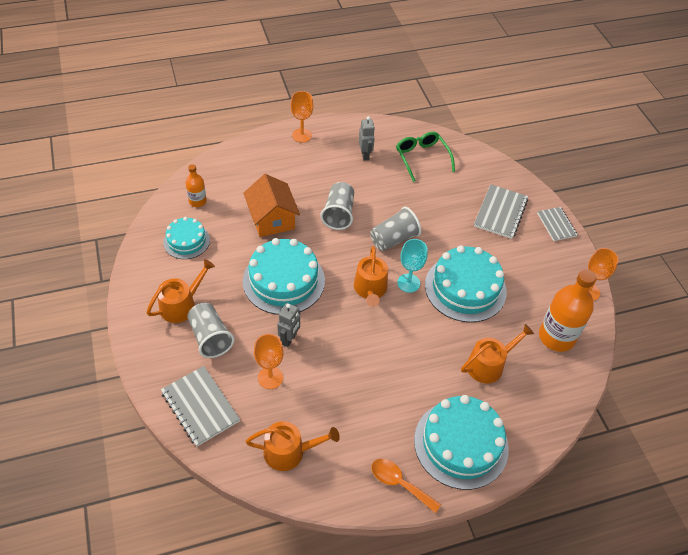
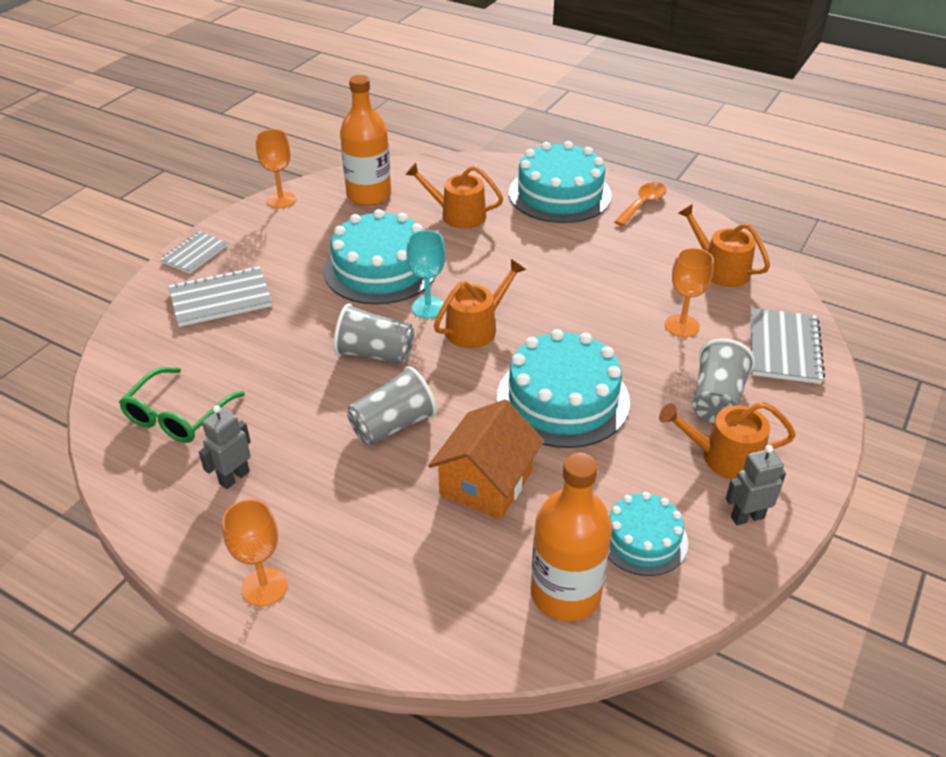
camera: 130 degrees left, 10 degrees down
(197, 201) = (565, 594): orange bottle -> orange bottle, size x1.89
(289, 339) = (624, 342): grey robot -> grey robot (747, 517)
(399, 483) = (643, 204): orange spoon -> orange spoon turned 135 degrees counterclockwise

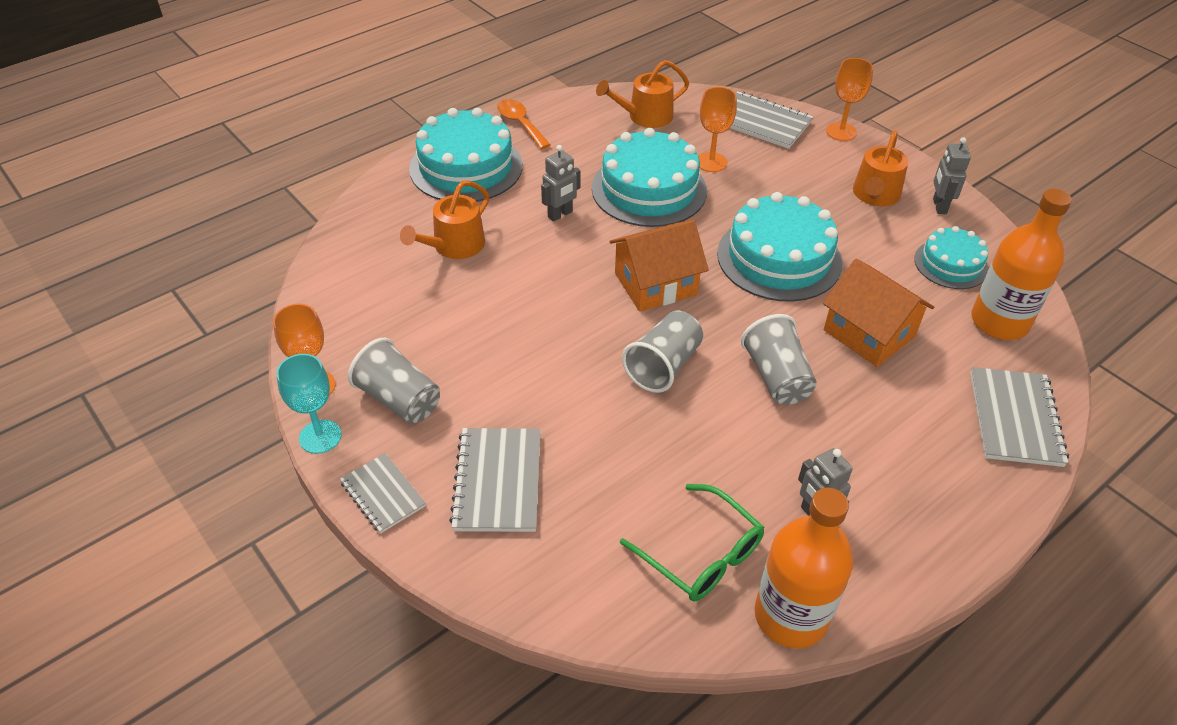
camera: 70 degrees left, 5 degrees up
(264, 587) = (966, 515): orange goblet -> orange goblet (841, 132)
(369, 195) = (363, 305): orange bottle -> orange bottle (790, 616)
(380, 269) = (518, 328): turquoise cake -> turquoise cake (649, 189)
(413, 619) = (1014, 418): none -> grey notebook
(428, 307) = (606, 309): turquoise goblet -> turquoise goblet (320, 437)
(476, 328) = (655, 284): orange watering can -> orange house
(533, 255) = (560, 214): none -> grey robot
(716, 399) = (810, 176): grey cup -> grey cup (399, 399)

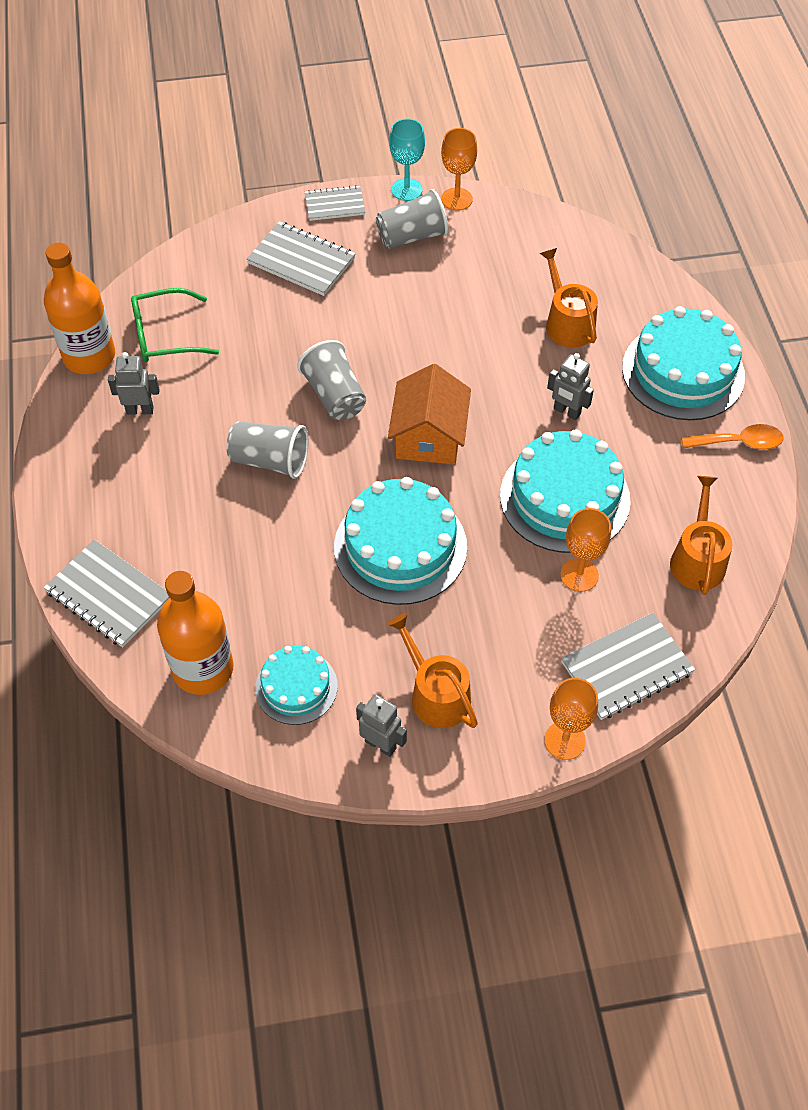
camera: 120 degrees right, 10 degrees up
(560, 214) = (566, 412): grey robot -> grey robot turned 45 degrees counterclockwise
(869, 333) = (265, 555): orange house -> none

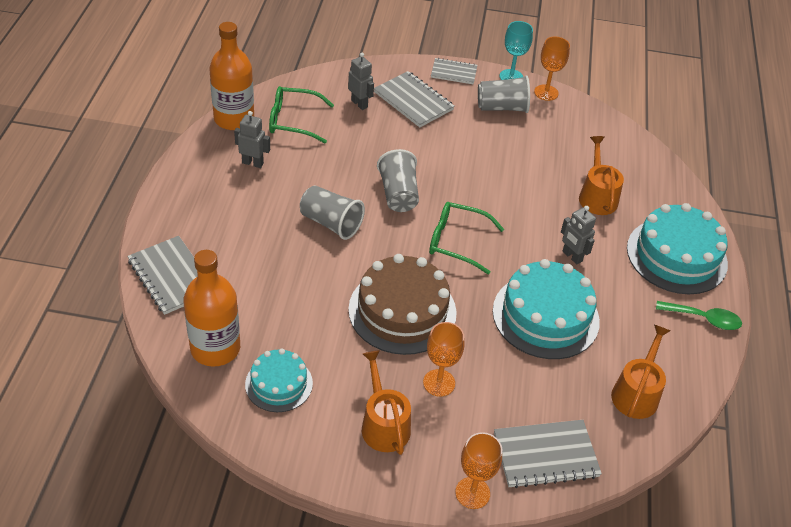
camera: 15 degrees right, 10 degrees down
(381, 744) = (324, 446): grey robot -> grey robot (359, 104)
(400, 547) = (402, 311): turquoise cake -> brown cake
(429, 436) = (457, 242): orange house -> green glasses
(579, 575) = (534, 374): orange goblet -> orange goblet (439, 383)
(739, 442) = (703, 319): orange spoon -> green spoon

